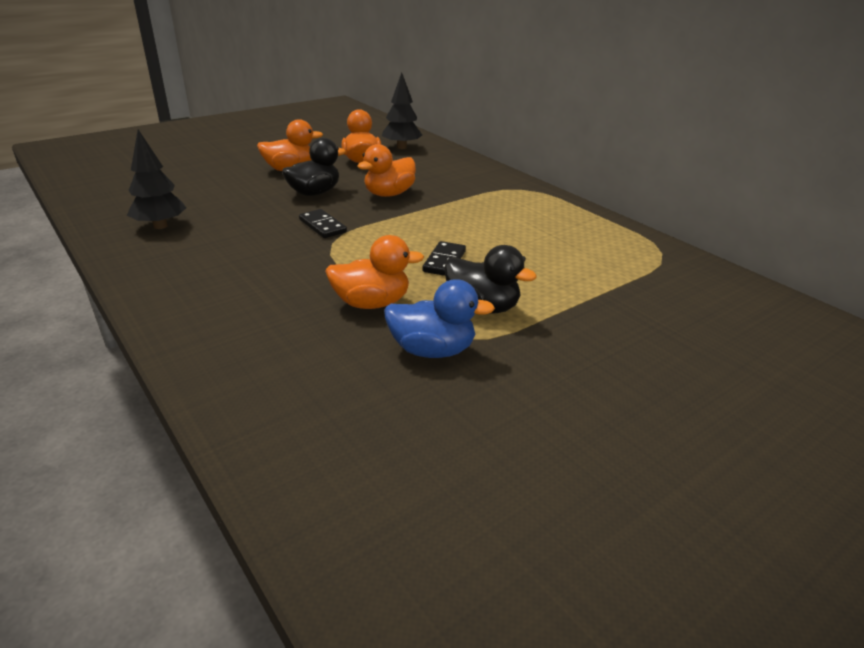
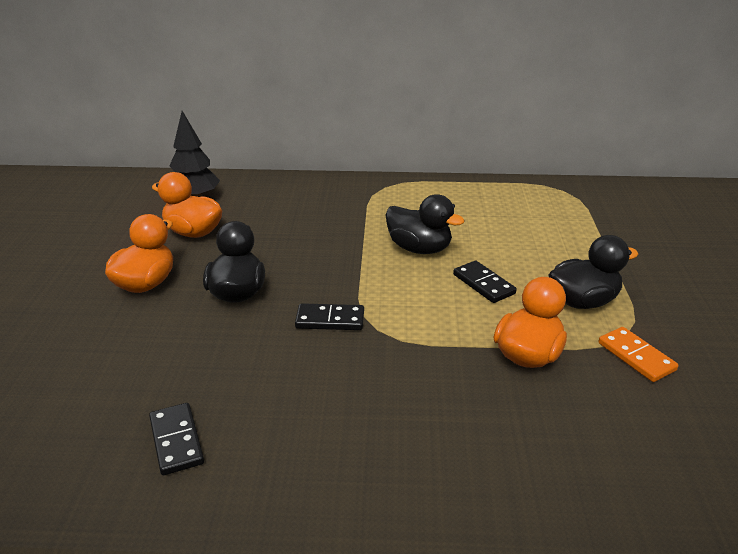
camera: 50 degrees left, 0 degrees up
(160, 226) = (176, 441): black tree -> black domino
(389, 194) = (303, 252): orange duck -> none
(432, 350) = (636, 356): blue duck -> orange domino
(455, 226) = (419, 249): none -> black duck

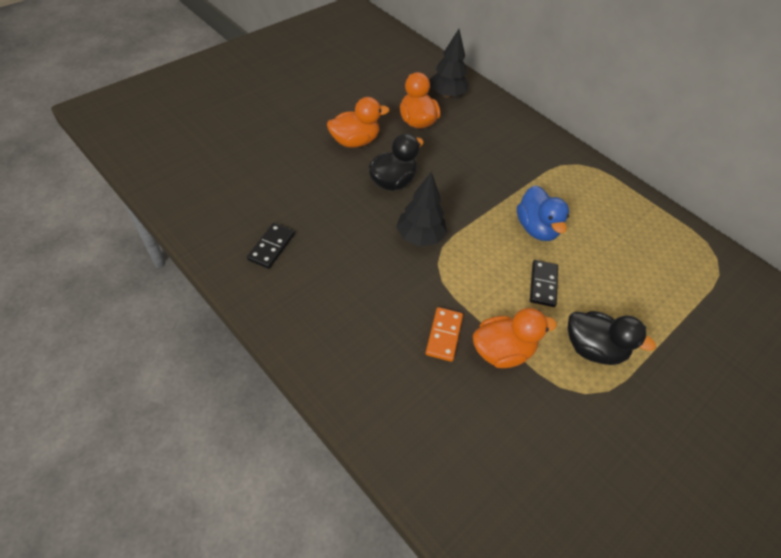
camera: 40 degrees right, 20 degrees up
(330, 320) = (419, 237): black domino -> black tree
(419, 249) = (536, 228): black duck -> blue duck
(636, 356) = (570, 411): orange domino -> orange domino (444, 335)

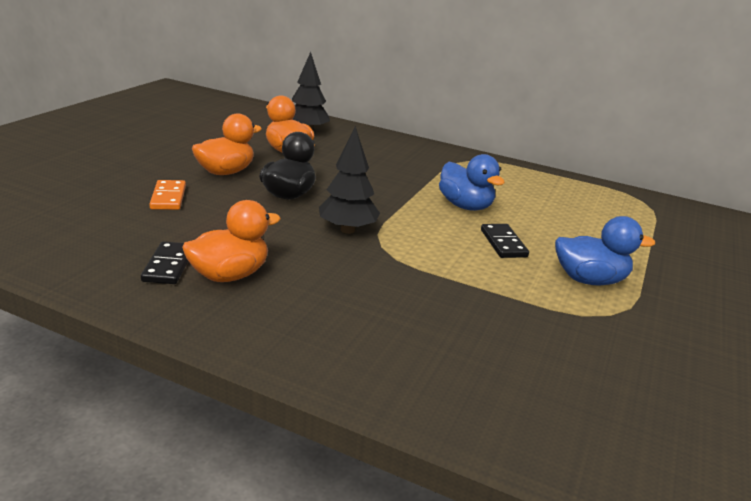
camera: 20 degrees left, 25 degrees down
(444, 335) = (429, 300): orange domino -> orange domino (168, 197)
(502, 351) = (501, 300): orange duck -> orange duck (229, 275)
(593, 349) = (589, 280): black duck -> blue duck

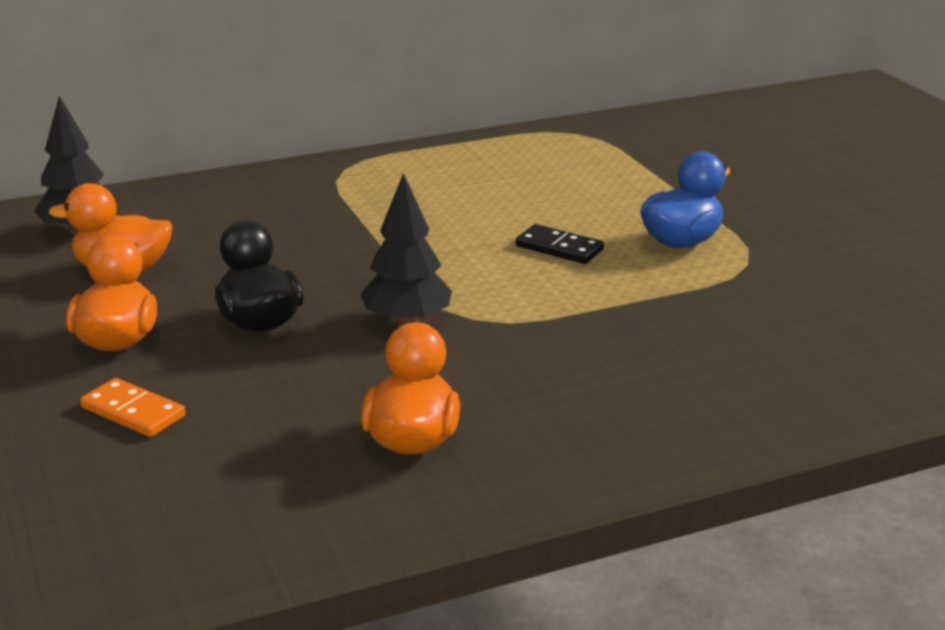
camera: 45 degrees left, 0 degrees up
(168, 266) = (333, 475): black domino -> none
(465, 206) = (451, 228): blue duck -> none

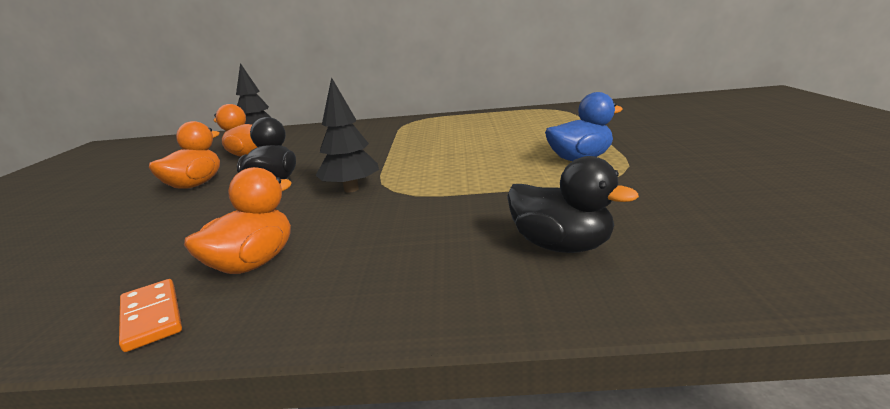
camera: 25 degrees right, 5 degrees down
(133, 412) = (138, 221): orange domino -> orange domino (152, 317)
(559, 248) = (491, 158): black domino -> none
(742, 369) = (561, 246): none -> black duck

